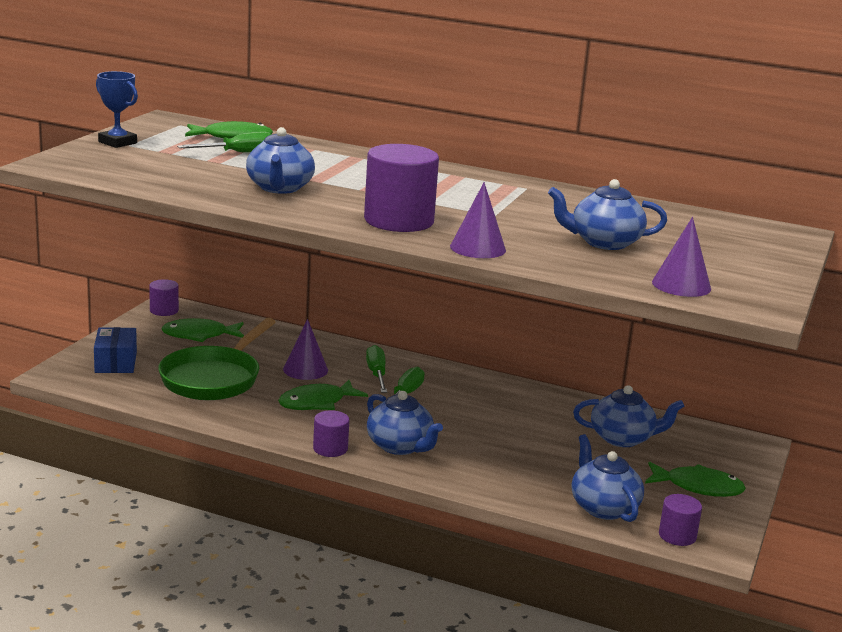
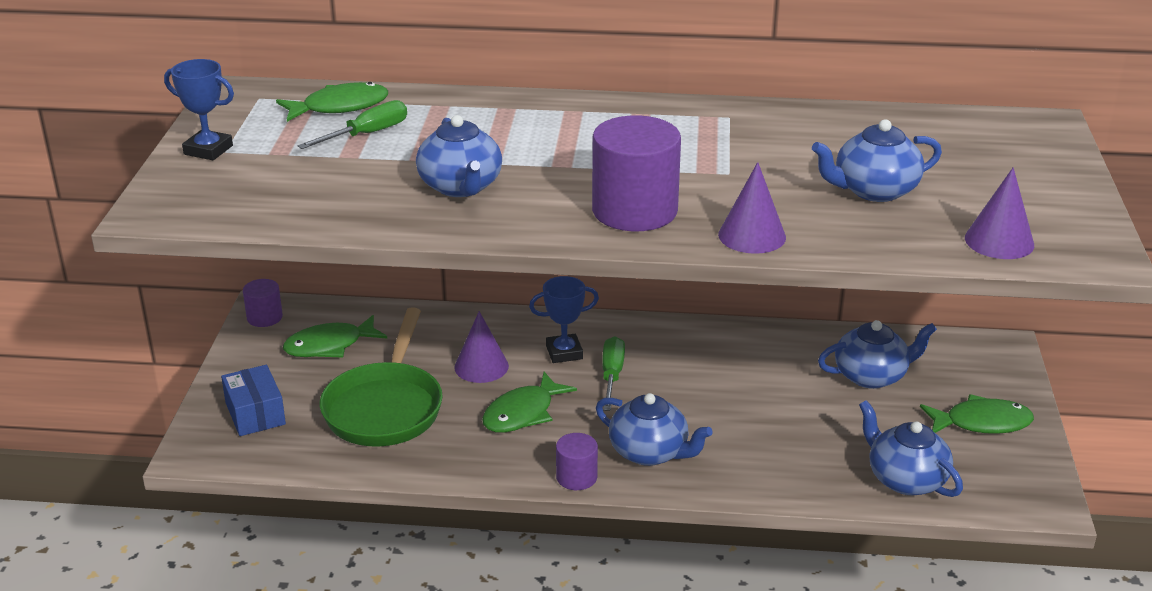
camera: 15 degrees left, 10 degrees up
(376, 374) = (564, 352): green screwdriver -> blue trophy
(677, 535) = (997, 496): purple cylinder -> none

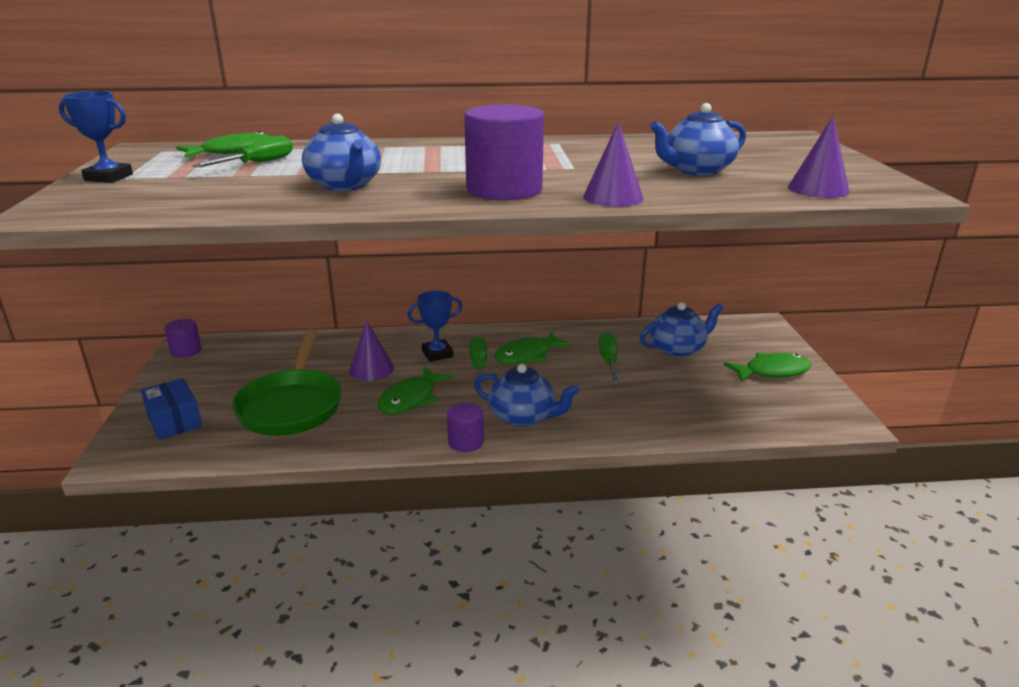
camera: 10 degrees left, 5 degrees down
(329, 346) = (242, 365): green fish -> green fish (527, 355)
(776, 385) = (608, 361): none -> green screwdriver
(905, 479) = (733, 415): blue teapot -> none

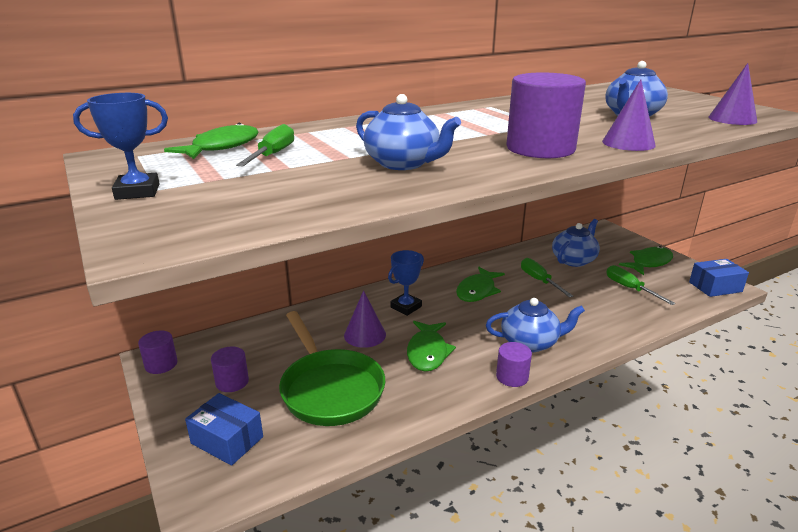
camera: 25 degrees left, 0 degrees up
(223, 378) = (232, 382): none -> purple cylinder
(479, 366) = (450, 309): green screwdriver -> green screwdriver (630, 288)
(827, 417) = (715, 287): none -> blue box

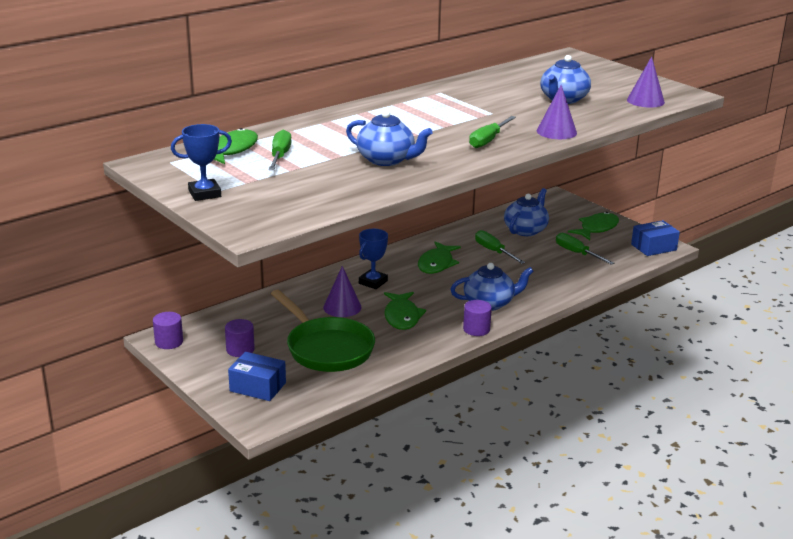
camera: 10 degrees left, 0 degrees up
(540, 148) = (488, 140): purple cylinder -> green screwdriver

